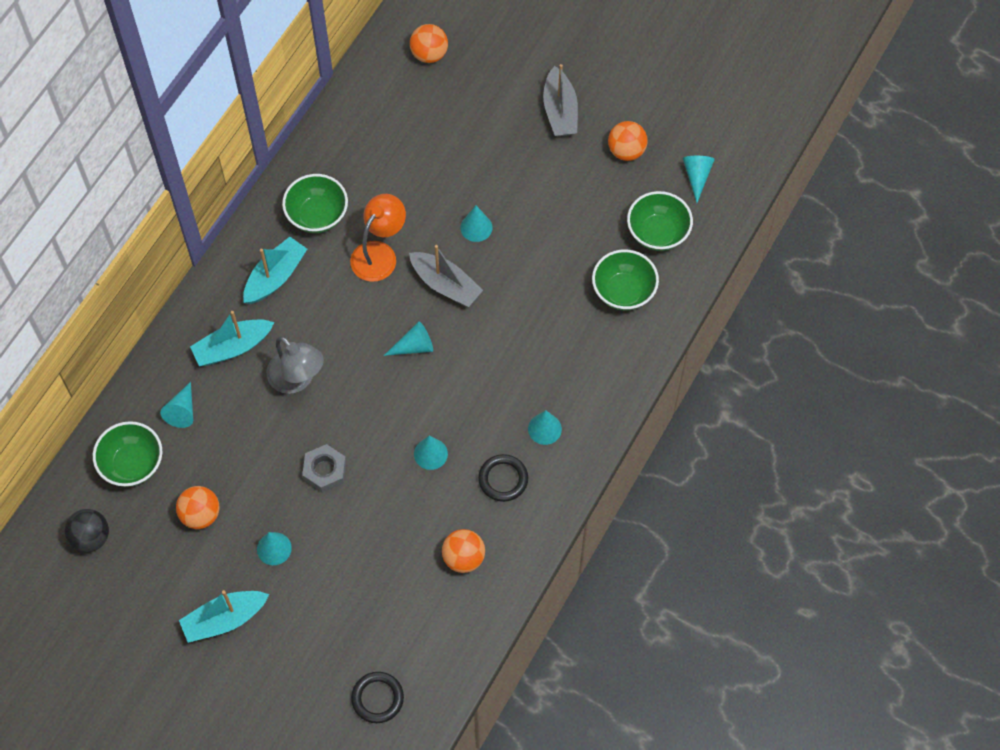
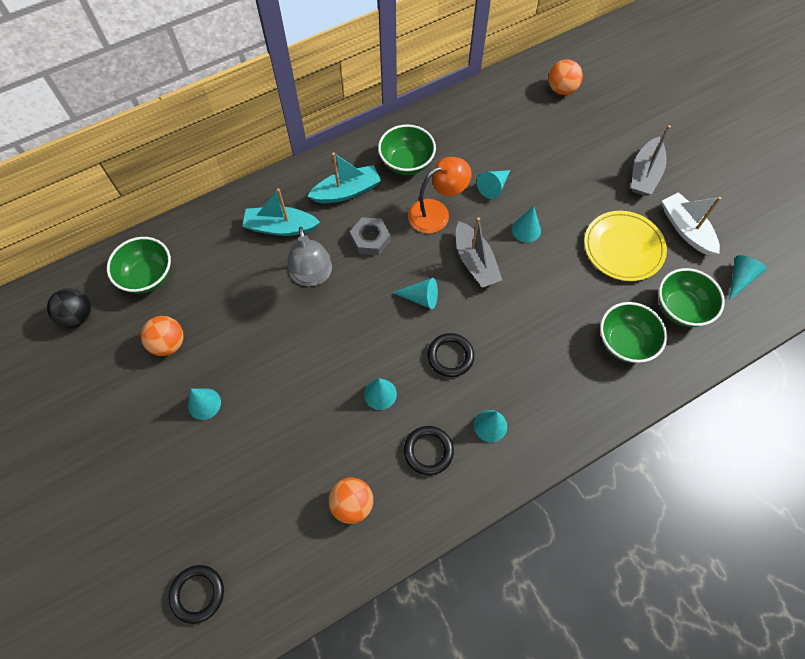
camera: 30 degrees right, 0 degrees up
(182, 411) = (212, 255): turquoise cone -> turquoise cone (493, 187)
(224, 619) = (125, 442): turquoise boat -> none
(325, 470) = (286, 361): grey nut -> grey nut (370, 239)
(474, 386) = (450, 356): none -> black ring
(577, 199) = (623, 248): none -> yellow plate
(626, 151) = (686, 229): orange ball -> white boat

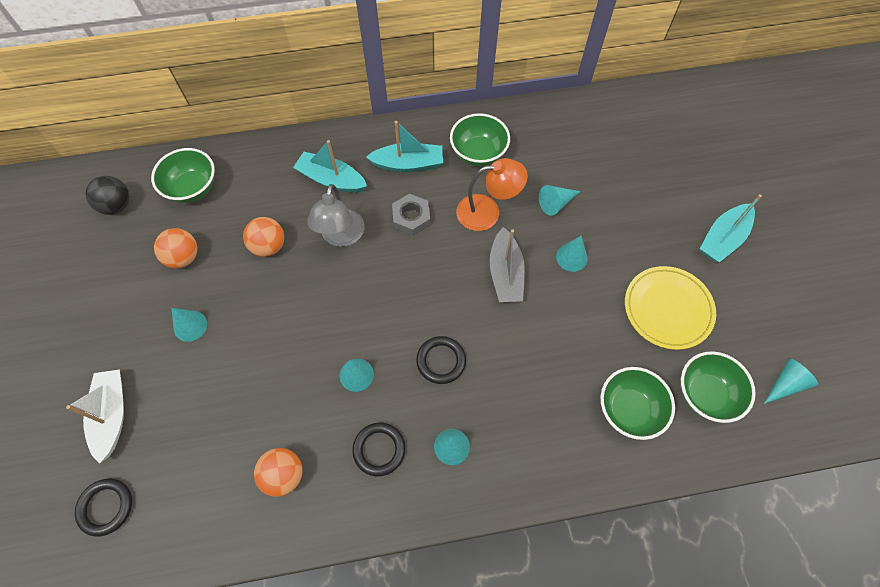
camera: 20 degrees right, 0 degrees up
(420, 298) = (436, 292): turquoise cone -> none
(561, 89) = (668, 124): orange ball -> orange ball (269, 246)
(645, 174) = (723, 238): grey boat -> turquoise boat
(686, 229) = (745, 311): white boat -> white boat (112, 415)

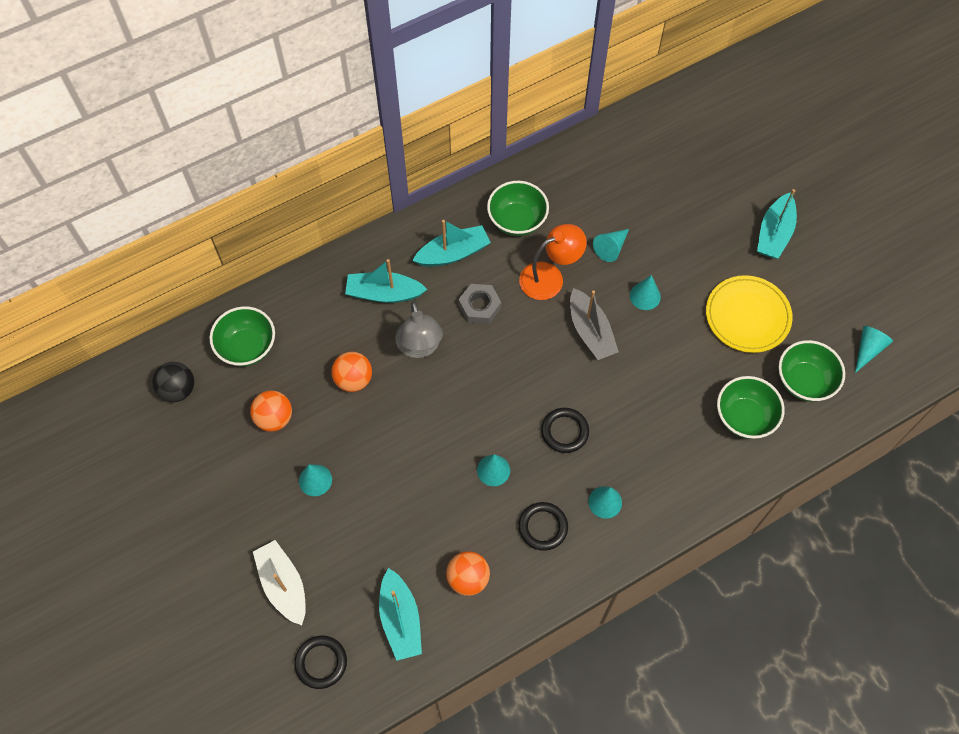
camera: 20 degrees left, 0 degrees up
(200, 492) = (400, 619): none -> turquoise boat

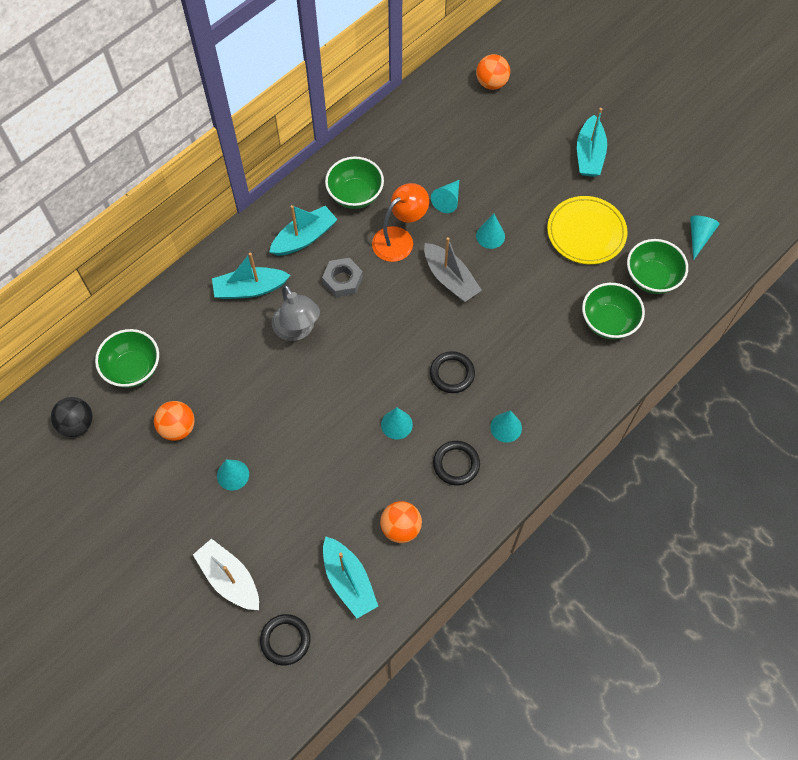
camera: 15 degrees left, 0 degrees up
(353, 379) = (243, 374): orange ball -> orange ball (491, 83)

